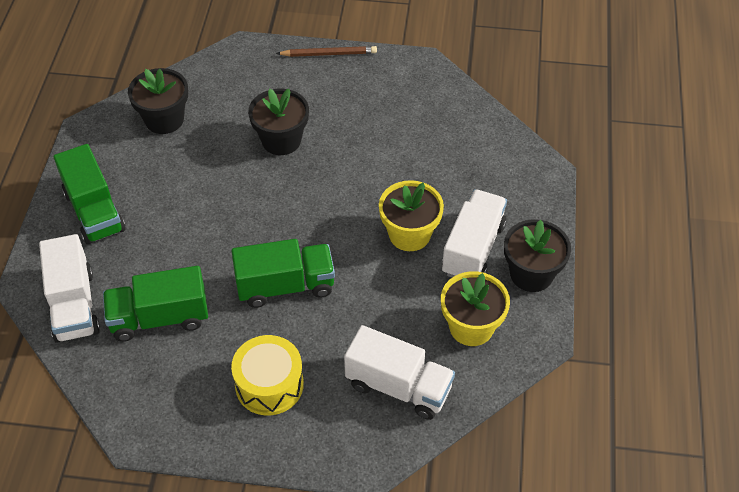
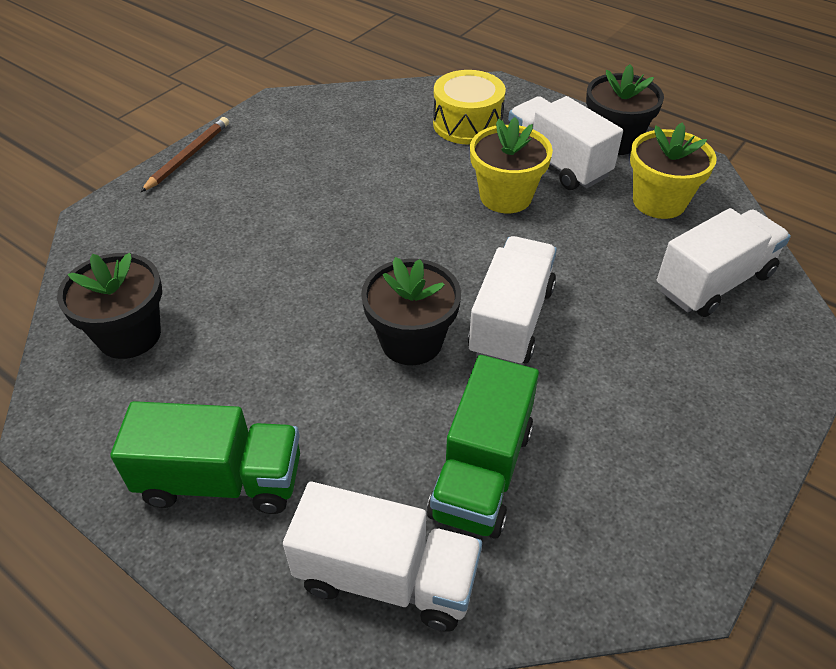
camera: 60 degrees left, 5 degrees down
(269, 384) = (659, 393): yellow drum -> yellow drum (467, 124)
(281, 140) = (279, 240): black flower pot -> black flower pot (411, 341)
(285, 286) = (511, 321): green truck -> white truck

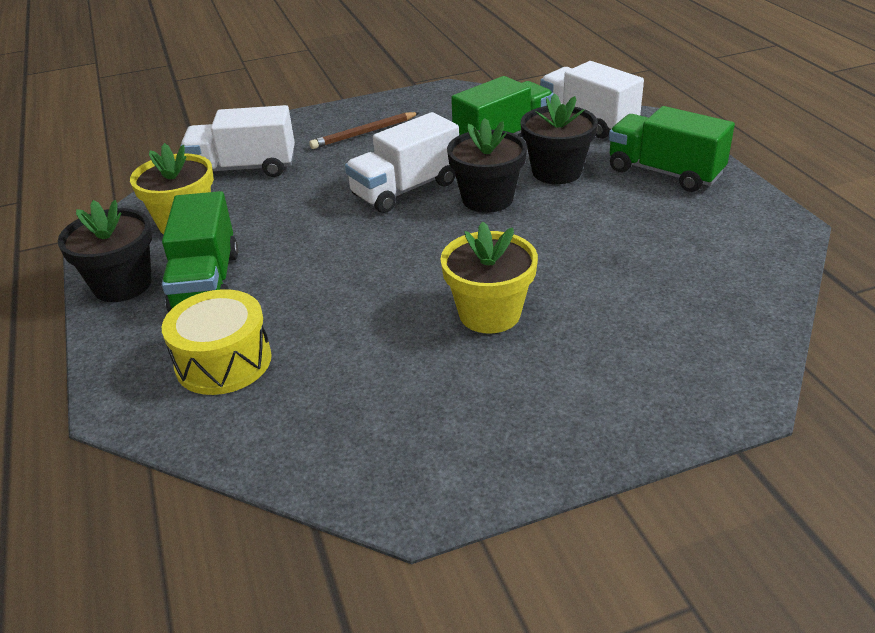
camera: 145 degrees left, 10 degrees down
(129, 335) = (716, 267): black flower pot -> black flower pot (556, 172)
(188, 156) = (596, 451): brown pencil -> brown pencil (364, 133)
(505, 196) = (295, 269): yellow flower pot -> yellow flower pot (489, 314)
(557, 163) = (206, 283): white truck -> green truck

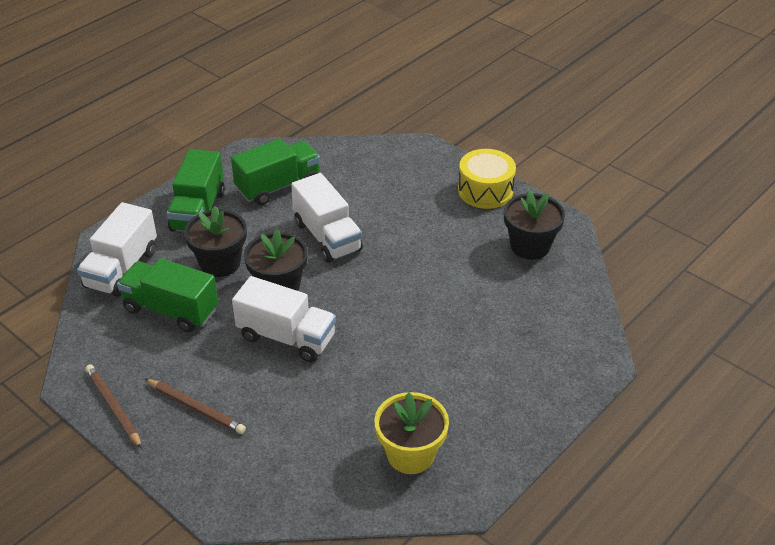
camera: 120 degrees left, 5 degrees up
(122, 285) = (507, 441): black flower pot -> black flower pot (530, 246)
(206, 283) = (472, 392): green truck -> green truck (278, 186)
(223, 361) = (534, 338): yellow drum -> yellow drum (485, 191)
(244, 168) = (303, 466): white truck -> white truck (327, 236)
(404, 102) = (113, 407): none -> brown pencil
(489, 314) = (412, 243): yellow flower pot -> none

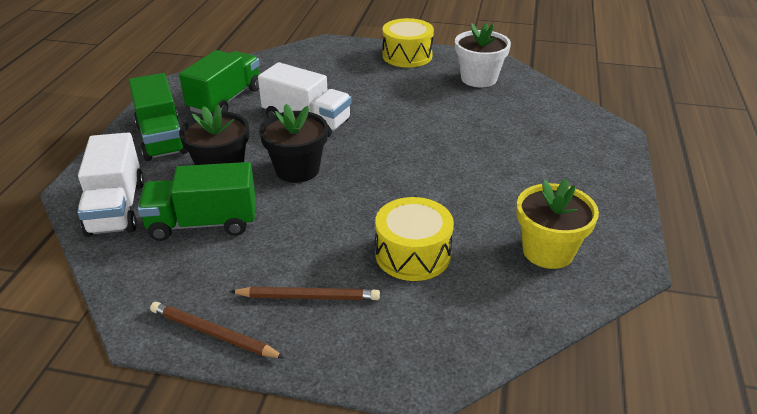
camera: 30 degrees left, 5 degrees down
(286, 337) = (343, 204): white truck -> none
(301, 407) = (413, 254): none -> yellow drum
(530, 246) = (478, 78): black flower pot -> white flower pot

